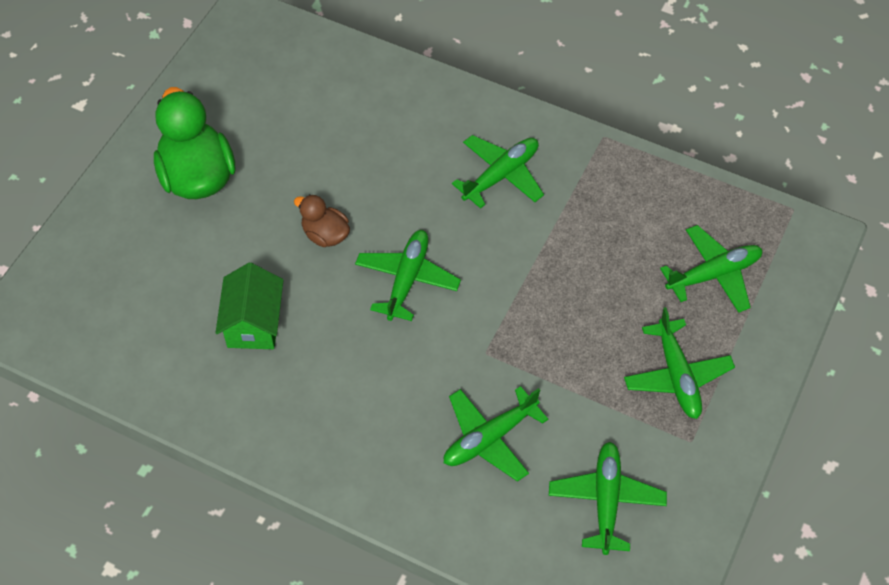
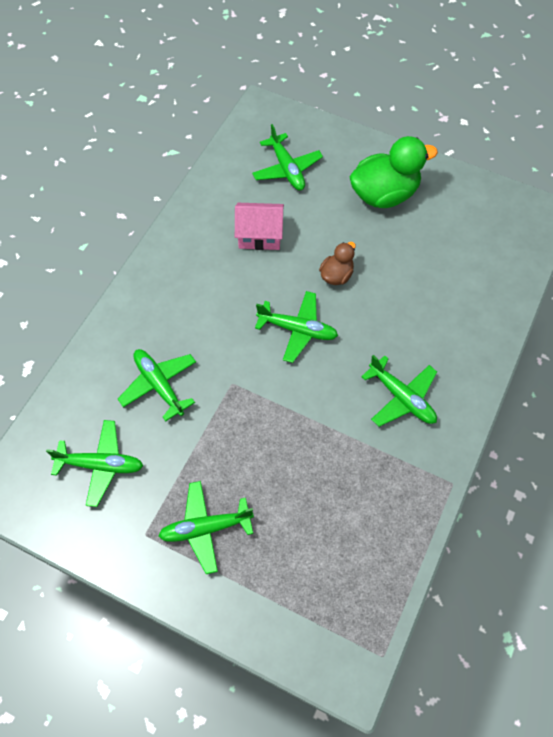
camera: 90 degrees right, 5 degrees up
(253, 323) = (260, 235): green house -> pink house
(713, 274) = (306, 570): green plane -> green plane (287, 169)

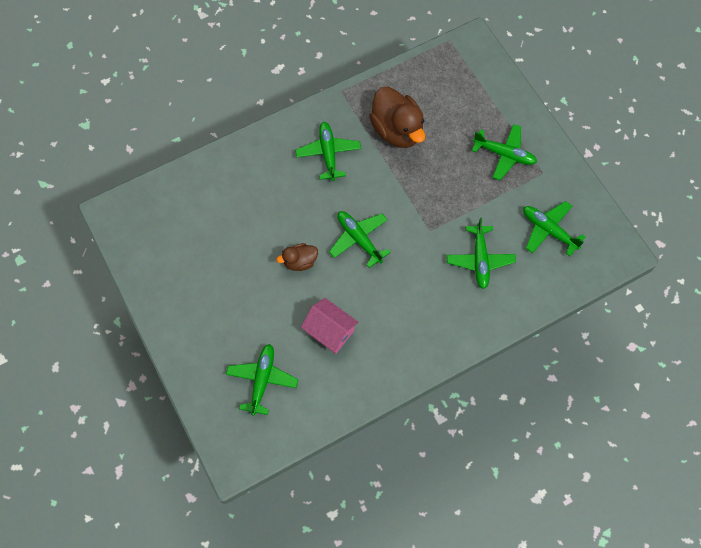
camera: 145 degrees left, 5 degrees up
(350, 475) = (397, 130): none -> brown duck
(384, 194) = (208, 304): green duck -> none

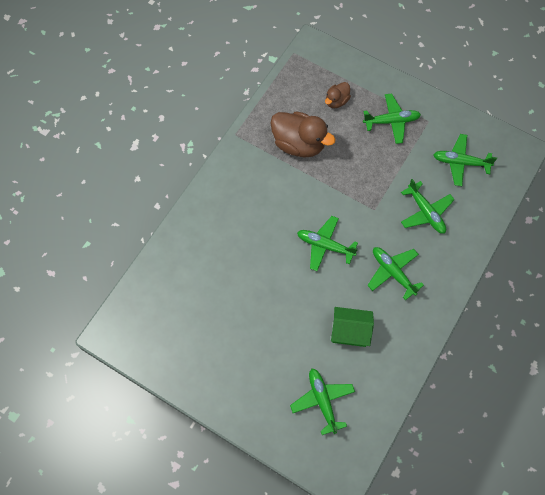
camera: 30 degrees left, 0 degrees up
(300, 262) = (290, 289): brown duck -> brown duck (336, 101)
(328, 153) = (257, 190): green plane -> green plane (393, 272)
(330, 331) = (350, 331): pink house -> green house

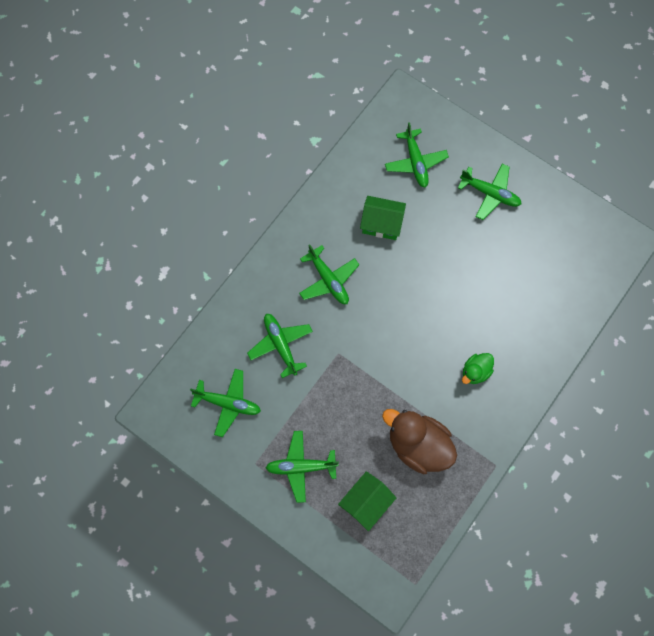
camera: 175 degrees left, 5 degrees up
(254, 204) = (475, 372): none -> green duck
(325, 245) = (398, 316): green plane -> green plane (490, 194)
(336, 101) = (366, 502): brown duck -> green house

